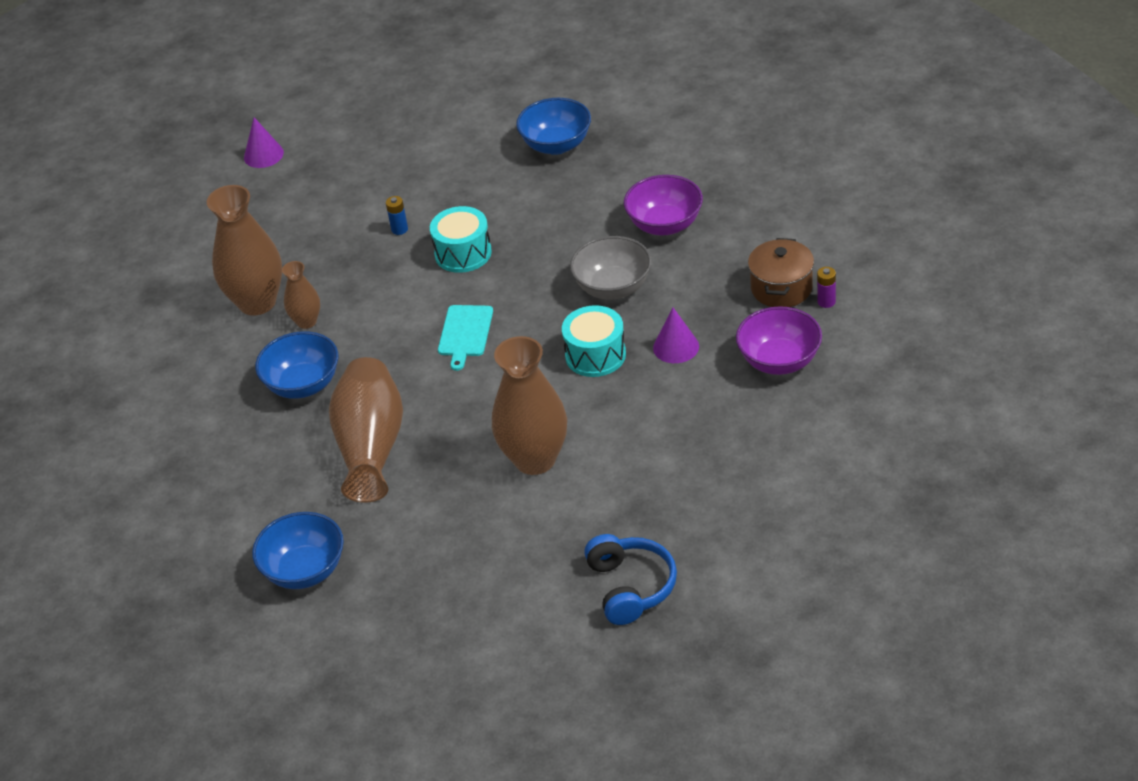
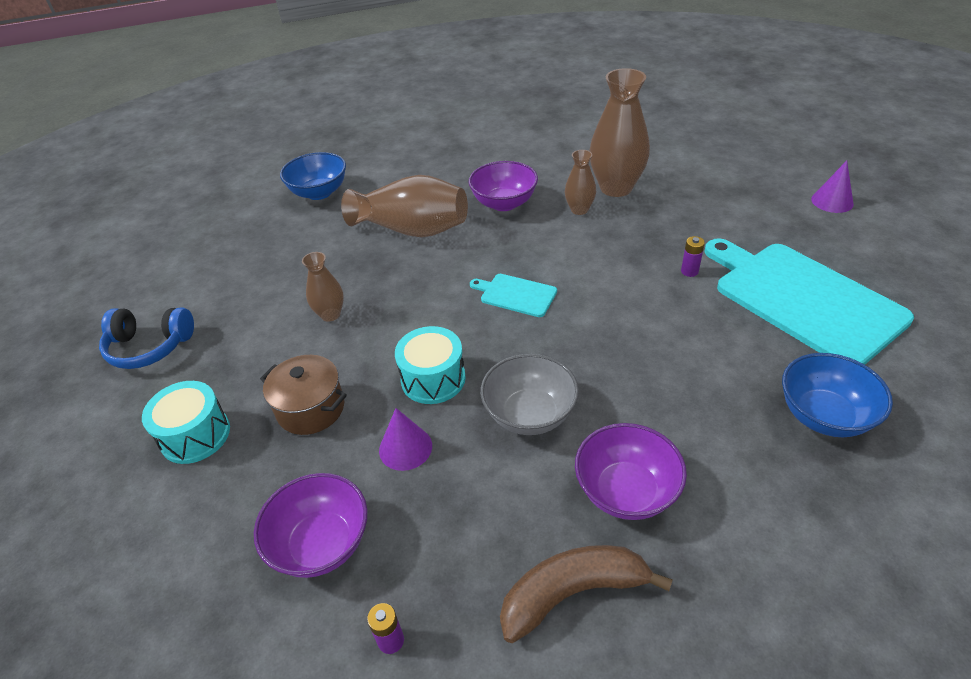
camera: 105 degrees right, 0 degrees up
(303, 385) = (504, 203): blue bowl -> purple bowl
(399, 229) = (689, 271): blue battery -> purple battery
(422, 162) = (803, 299): none -> turquoise cutting board
(463, 253) = (636, 308): turquoise drum -> turquoise drum (195, 435)
(535, 459) = (330, 314): brown vase -> brown vase, size x0.52
(754, 233) = (572, 593): none -> brown banana
(781, 288) = (445, 590): brown pot -> brown pot (311, 409)

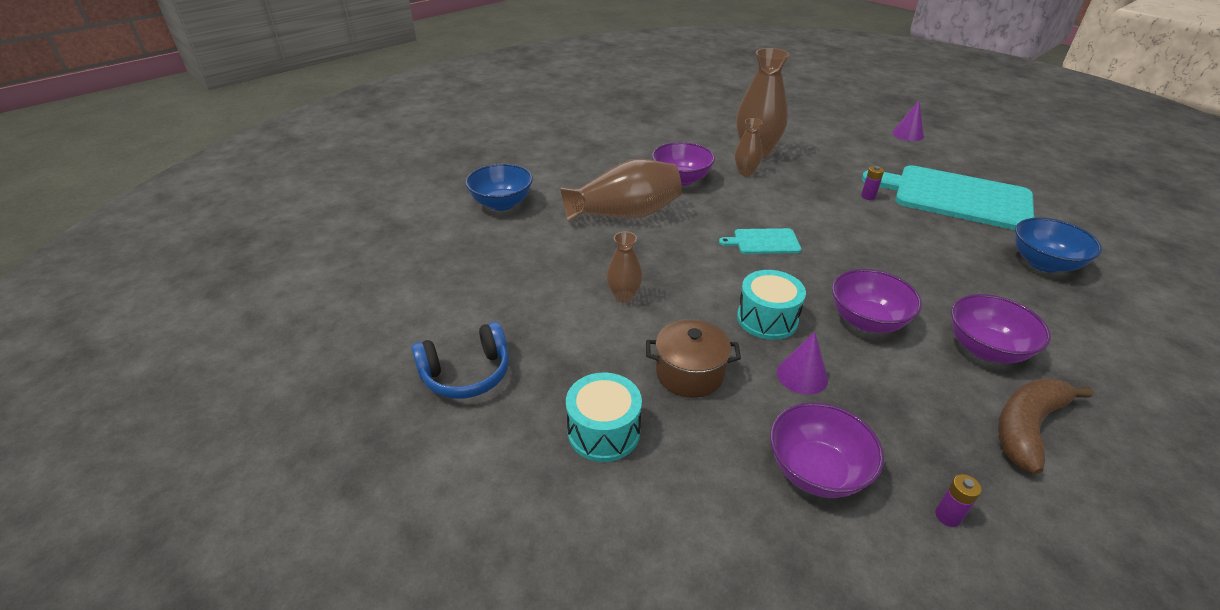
camera: 30 degrees left, 5 degrees down
(529, 414) = (867, 321): grey bowl -> purple bowl

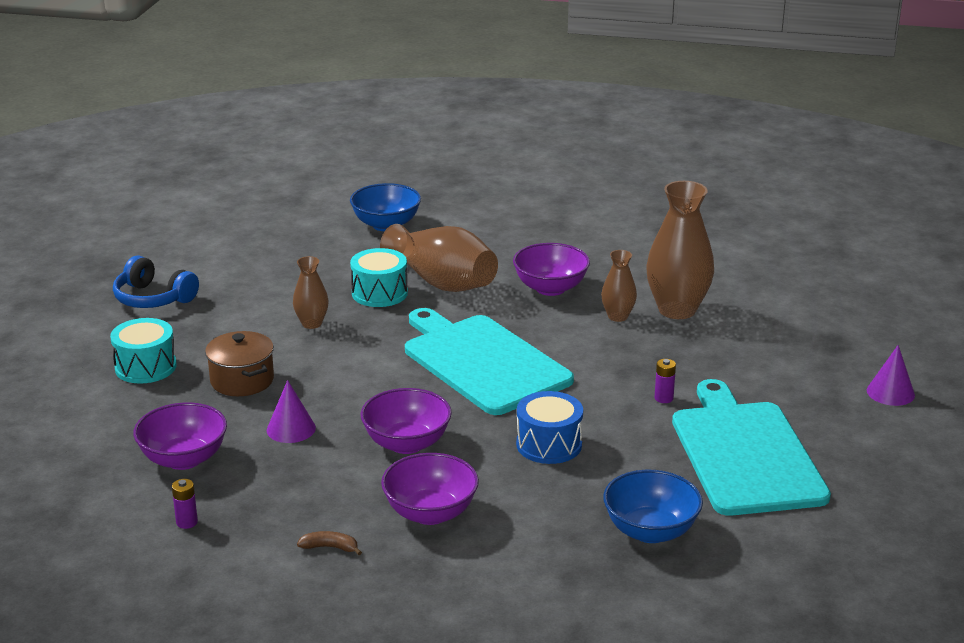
camera: 55 degrees right, 10 degrees down
(763, 241) = (483, 362): turquoise cutting board -> turquoise cutting board, size x2.24
(767, 319) = (353, 395): turquoise drum -> turquoise drum (379, 293)
(905, 259) = (549, 444): none -> blue drum
(1027, 428) = (330, 547): brown banana -> brown banana, size x0.45

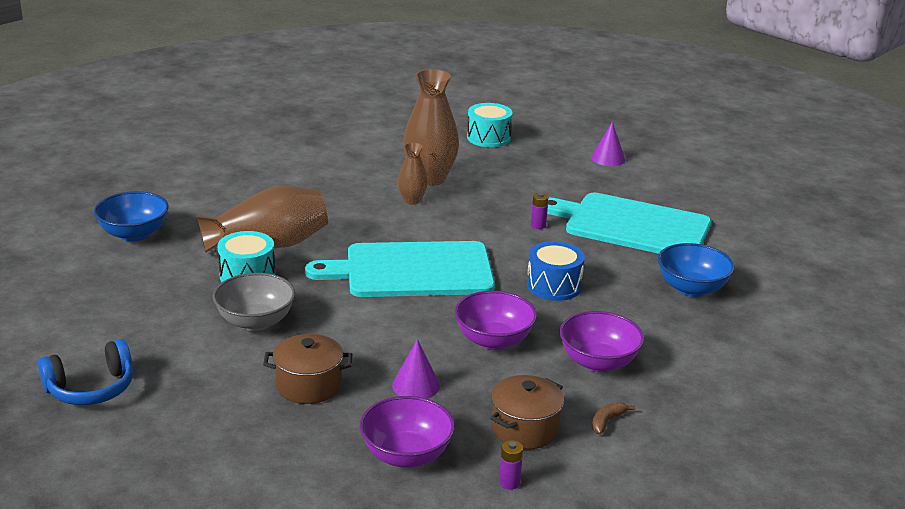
camera: 60 degrees left, 0 degrees up
(145, 367) = (219, 430): turquoise drum -> turquoise drum (488, 138)
(275, 505) = (525, 429): none -> brown pot
(312, 323) = (255, 322): brown vase -> grey bowl
(550, 288) = (338, 208): purple bowl -> none

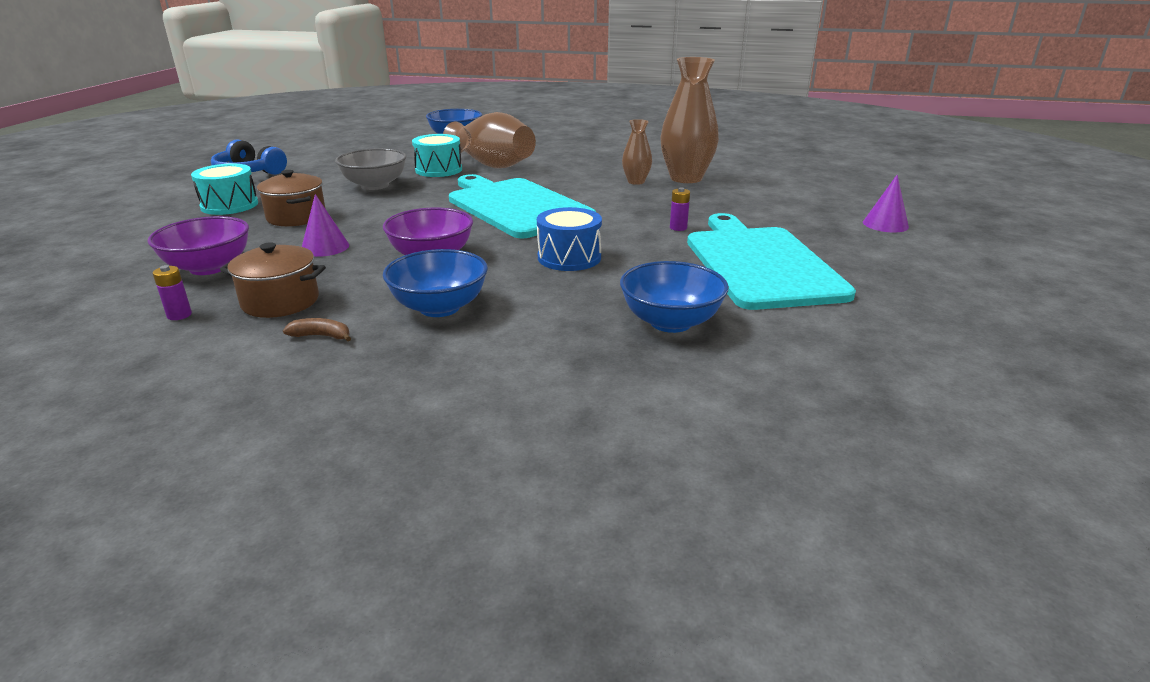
camera: 60 degrees right, 0 degrees up
(488, 138) = (808, 178): turquoise drum -> turquoise drum (229, 205)
(598, 362) = (439, 307): purple bowl -> blue bowl

